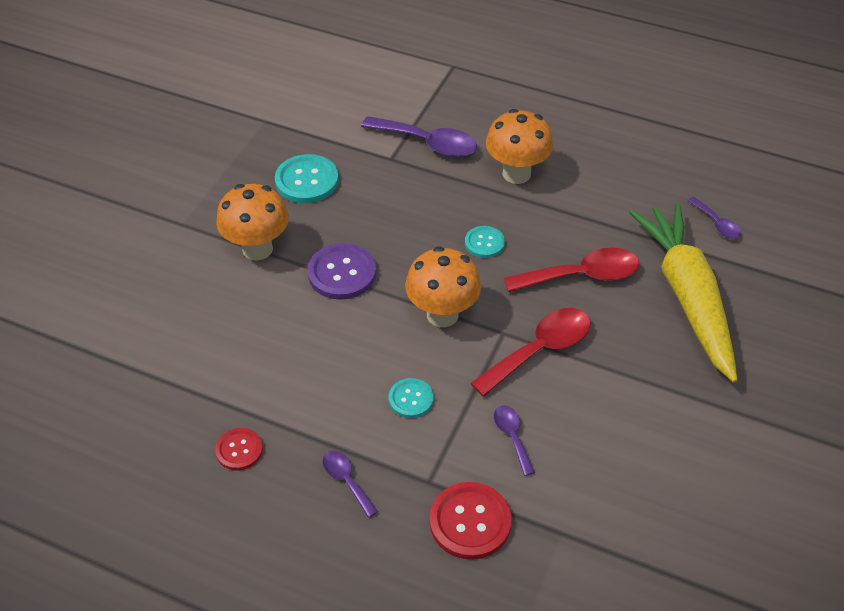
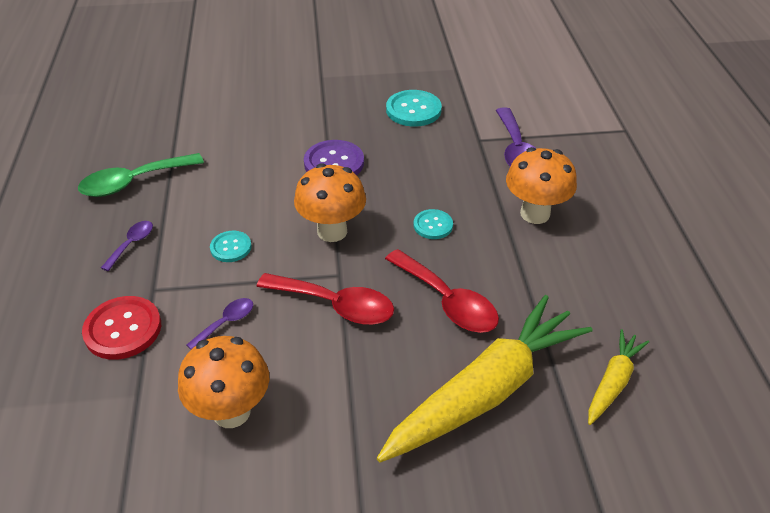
camera: 60 degrees right, 5 degrees down
(239, 450) = (133, 182): red button -> green spoon
(257, 249) = (325, 116): orange mushroom -> orange mushroom (231, 411)
(716, 224) = (613, 382): purple spoon -> yellow carrot

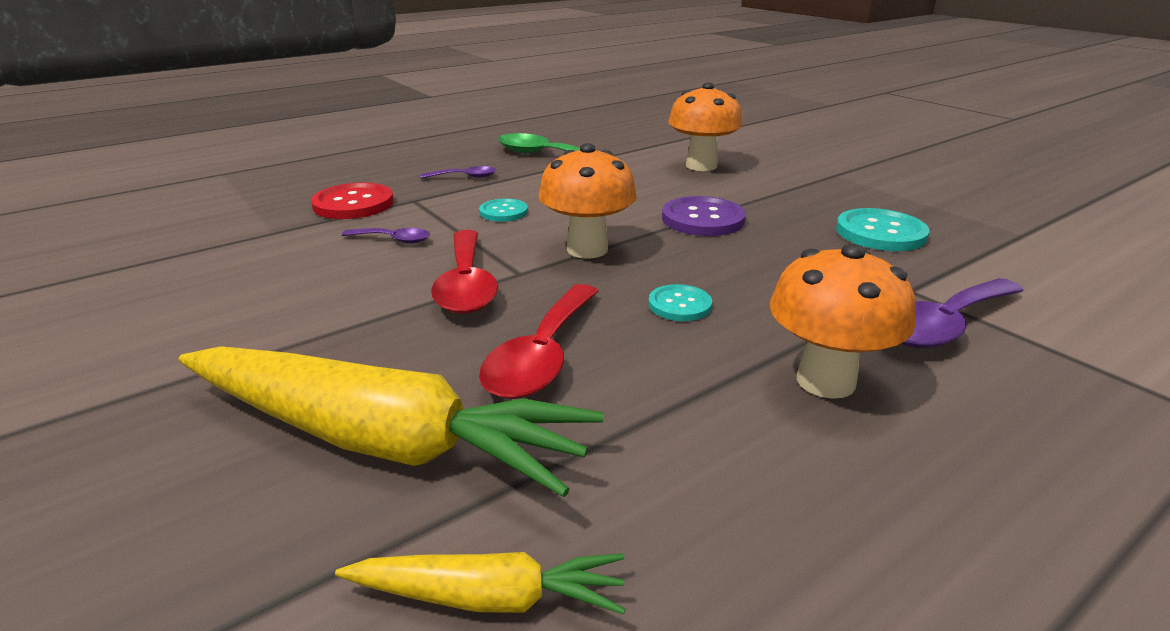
camera: 60 degrees right, 15 degrees down
(231, 411) = (267, 277): orange mushroom -> orange mushroom (701, 166)

